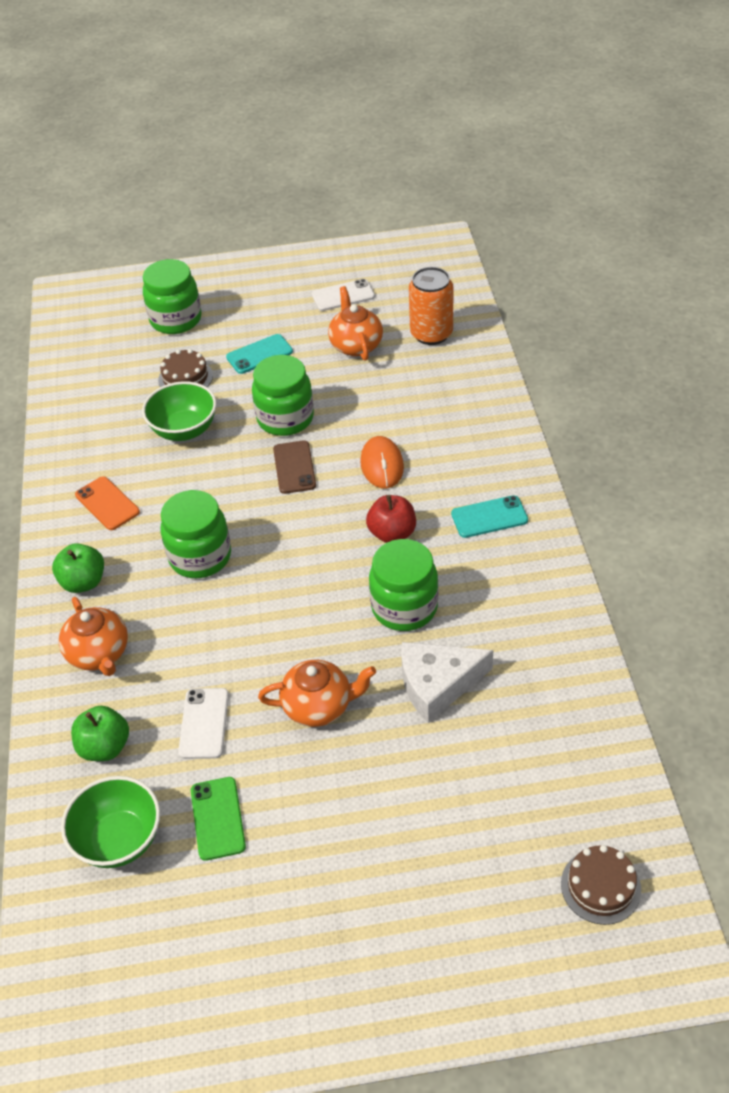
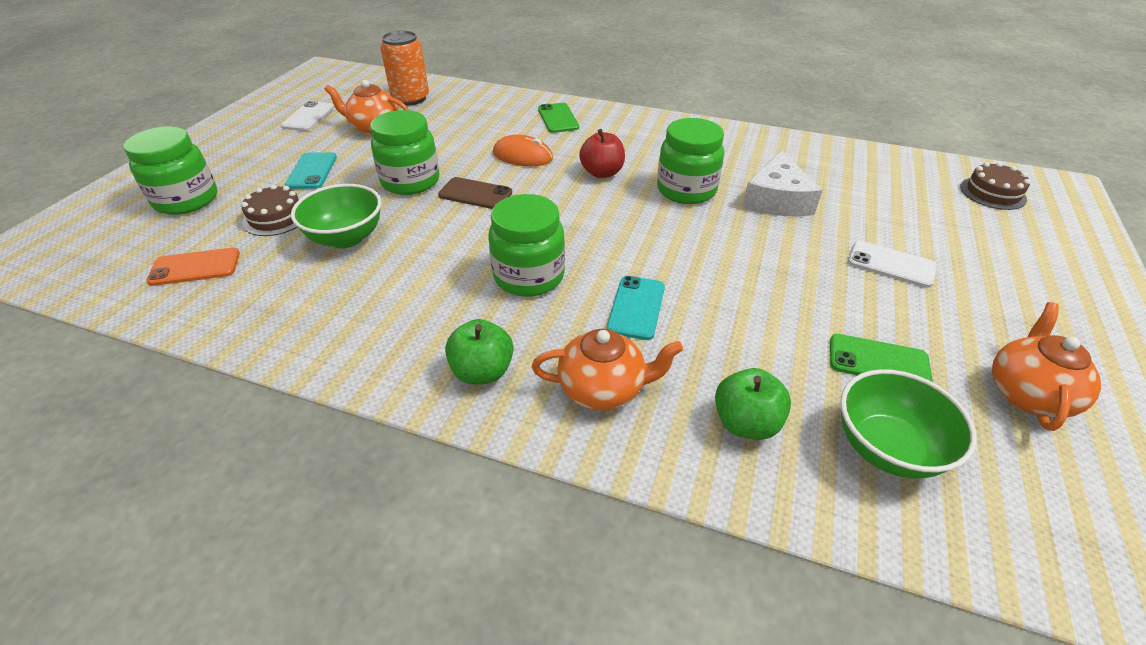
camera: 65 degrees left, 5 degrees down
(107, 503) = (383, 319): orange phone -> orange phone (195, 267)
(204, 723) = (751, 336): white phone -> white phone (891, 264)
(319, 706) = (767, 261): orange teapot -> orange teapot (1027, 394)
(478, 454) = (558, 118): none -> green phone
(489, 517) = (625, 133): turquoise phone -> turquoise phone (636, 307)

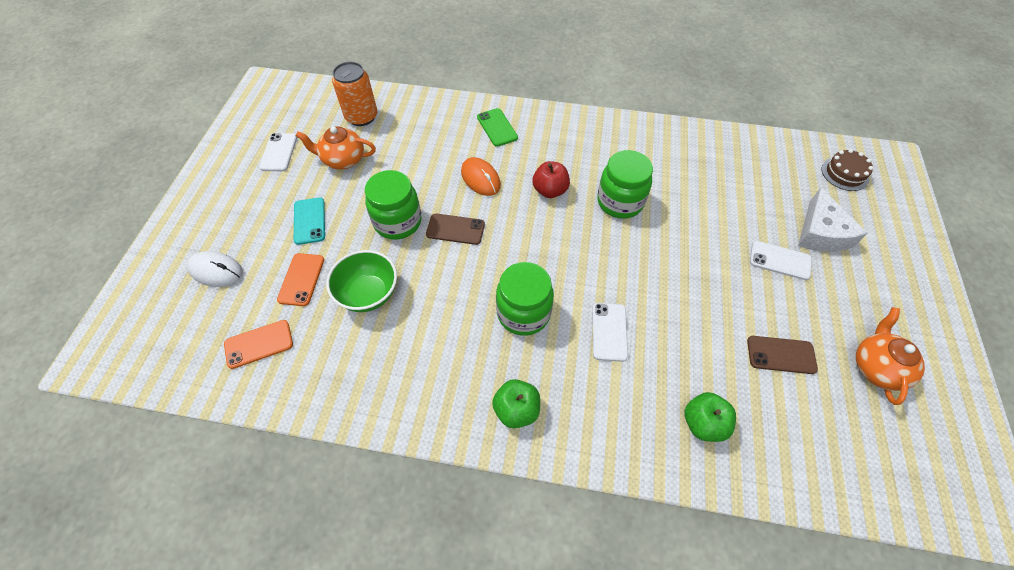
camera: 10 degrees left, 15 degrees up
(186, 200) = (216, 270): green jar -> white mouse
(276, 217) = (301, 279): brown cake -> orange phone
(522, 156) = (480, 178): orange mouse -> orange mouse turned 45 degrees clockwise
(603, 389) = (604, 411): orange teapot -> none
(636, 307) = (609, 332): turquoise phone -> white phone
(776, 200) = (690, 203): white cheese -> white cheese (821, 233)
(878, 361) = (781, 355): green phone -> brown phone
(887, 448) = (793, 428): green bowl -> none

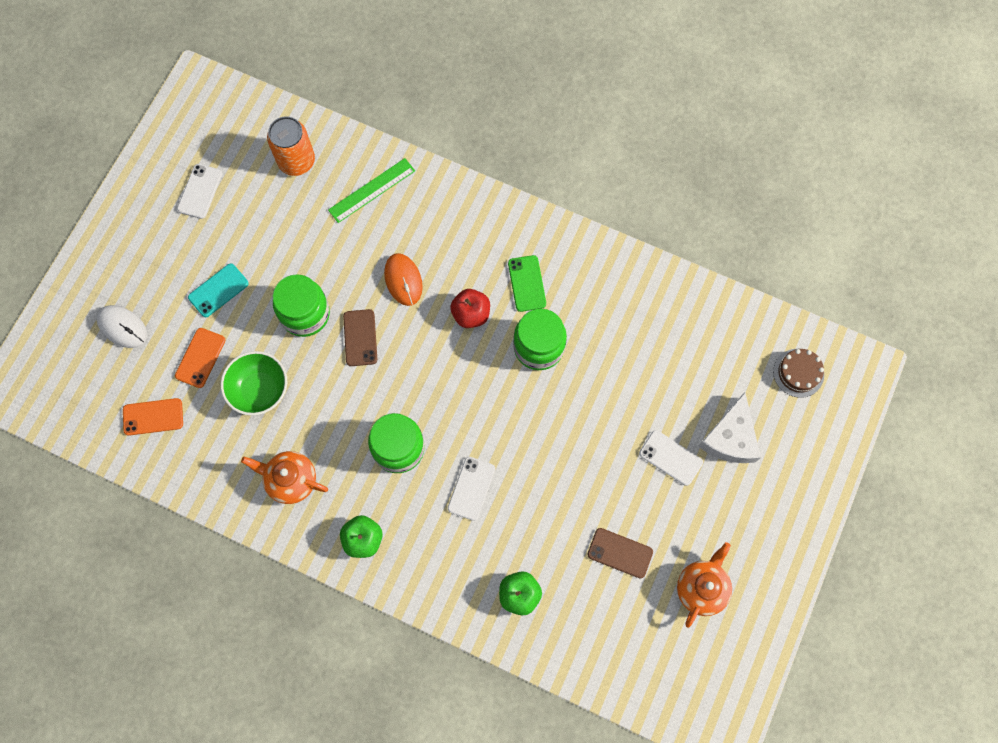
camera: 15 degrees right, 15 degrees up
(309, 221) = (218, 290): turquoise phone -> turquoise phone turned 45 degrees clockwise
(343, 160) = (265, 218): orange teapot -> orange teapot (290, 480)
(432, 123) = (371, 190): none -> green ruler
(455, 229) = (360, 338): brown phone -> brown phone turned 60 degrees clockwise
(497, 127) = (441, 214): green phone -> green phone (526, 283)

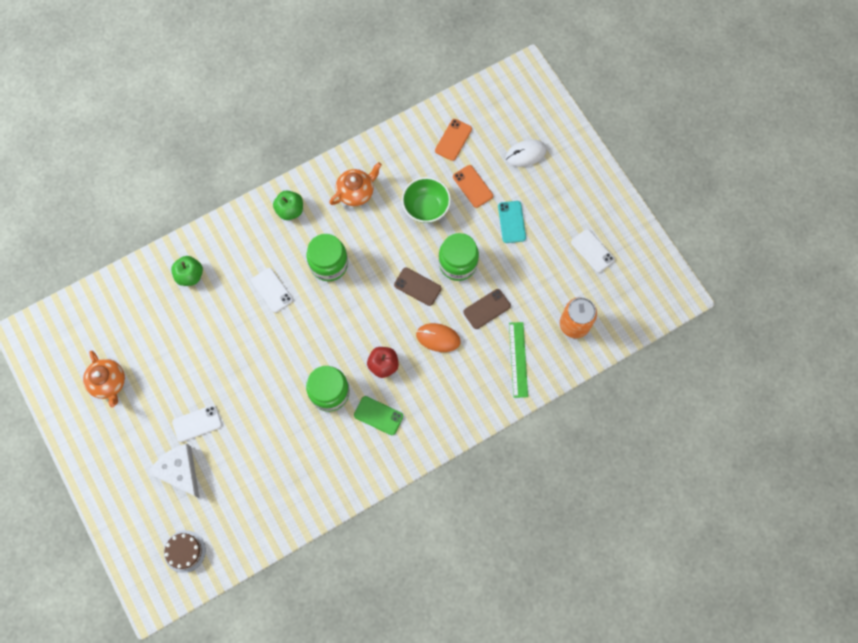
camera: 125 degrees right, 0 degrees up
(620, 553) = (166, 349): brown phone -> brown phone (486, 309)

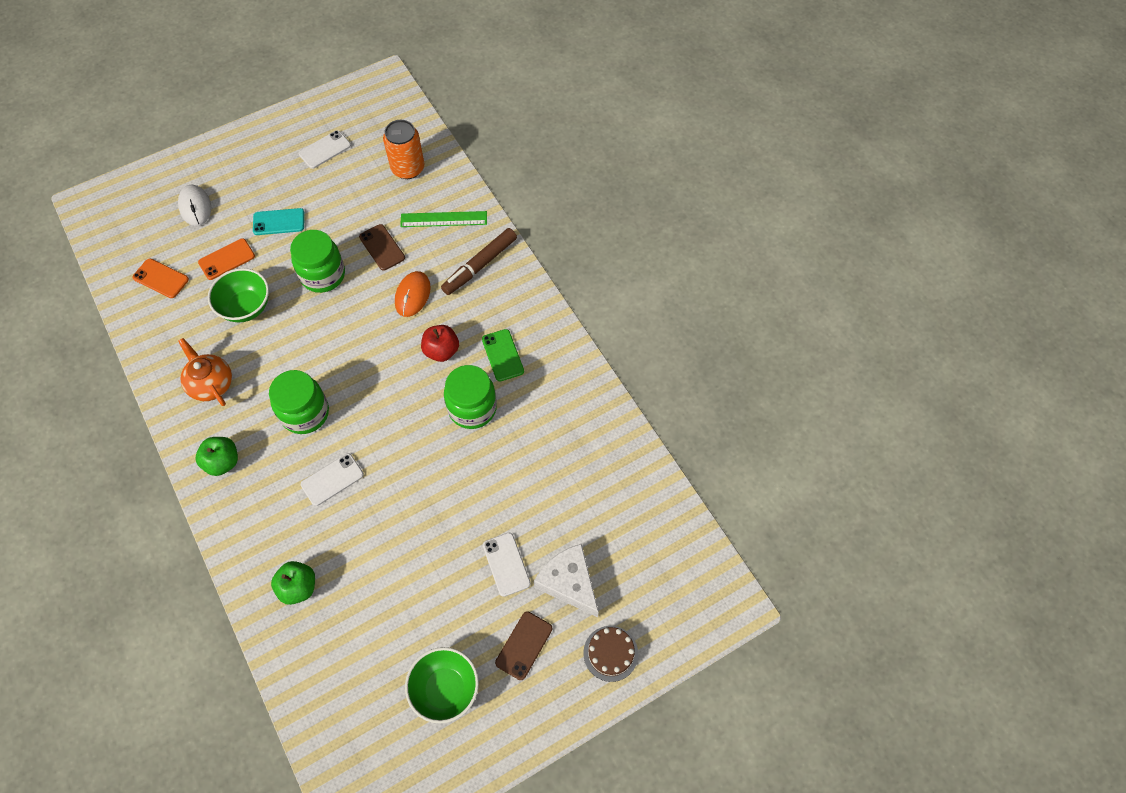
camera: 90 degrees left, 10 degrees down
(109, 383) = (445, 689): orange teapot -> green bowl
(180, 471) = (569, 582): white cheese -> white cheese turned 90 degrees clockwise
(184, 551) = (670, 569): brown cake -> brown cake (610, 653)
(378, 415) = (502, 355): green phone -> green phone turned 45 degrees counterclockwise
(417, 286) = (347, 316): brown phone -> brown phone (524, 645)
(469, 393) = (480, 265): none -> brown marker

